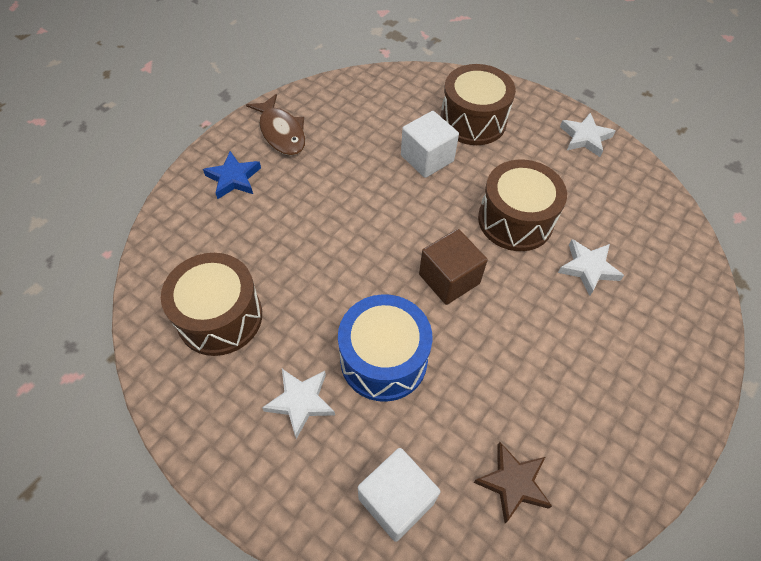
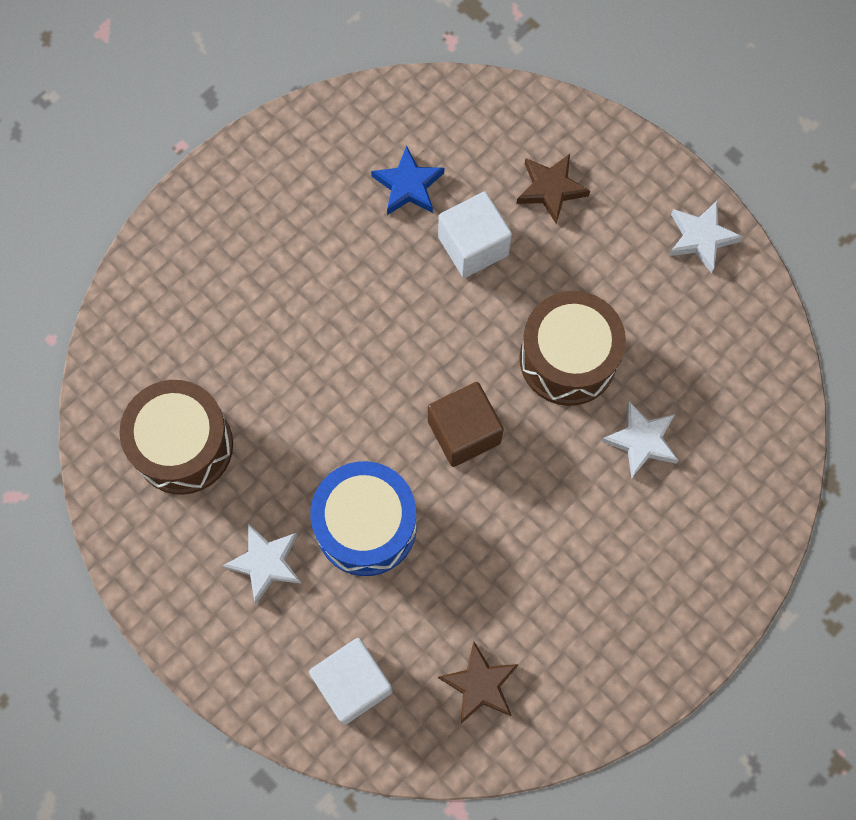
camera: 10 degrees right, 15 degrees up
(234, 178) = (213, 247): blue star -> blue star (408, 185)
(281, 132) = (282, 177): brown fish -> none
(473, 121) = (550, 189): brown drum -> brown star

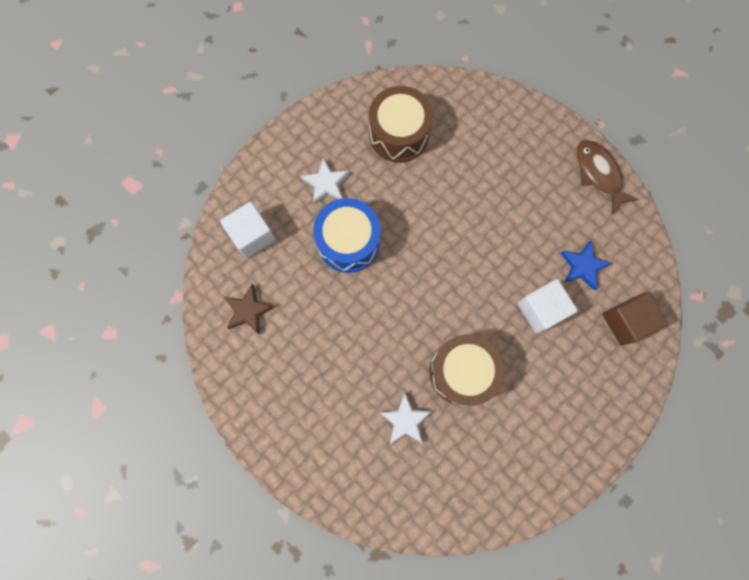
camera: 90 degrees right, 5 degrees up
(264, 154) = (598, 174): none -> brown fish
(464, 432) = (409, 302): brown cube -> brown cube (626, 321)
(550, 189) = (587, 363): brown star -> none
(701, 238) = (557, 471): white star -> none

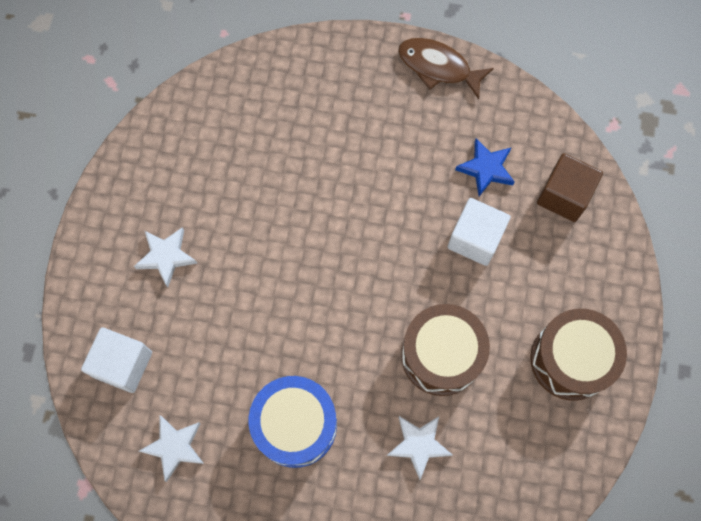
camera: 35 degrees left, 5 degrees down
(248, 311) = (174, 447): brown star -> white star
(348, 242) = (232, 301): blue drum -> blue drum (295, 425)
(399, 134) = (208, 155): brown drum -> brown drum (571, 359)

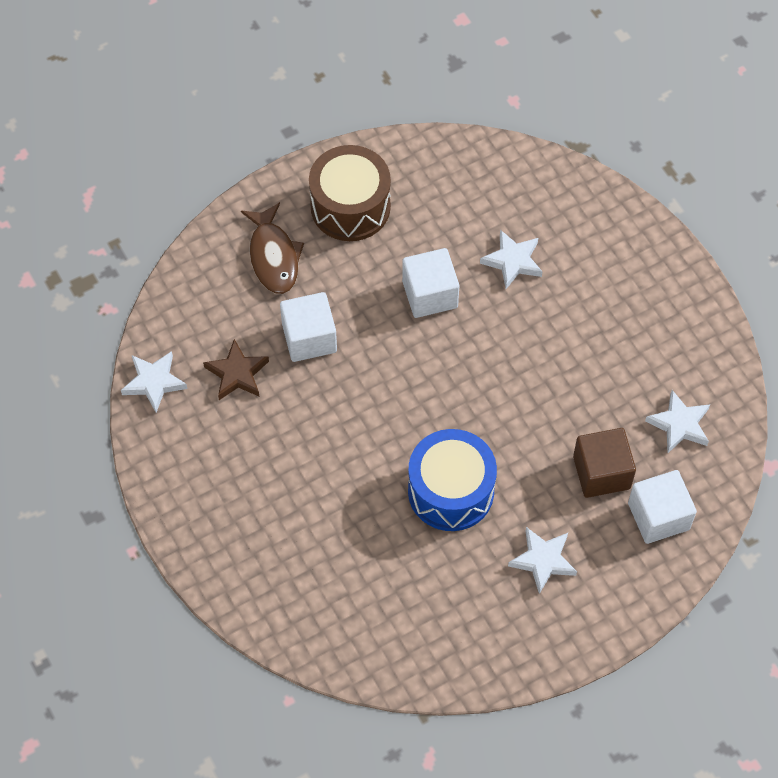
camera: 130 degrees left, 10 degrees down
(295, 425) = (580, 354): blue drum -> blue drum (451, 491)
(438, 67) = (167, 481): brown fish -> brown fish (273, 256)
(441, 355) = (430, 294): brown drum -> white cube
(486, 169) = (237, 373): blue star -> brown star
(524, 111) = (154, 382): none -> white star
(564, 196) = (211, 300): brown cube -> brown cube (601, 472)

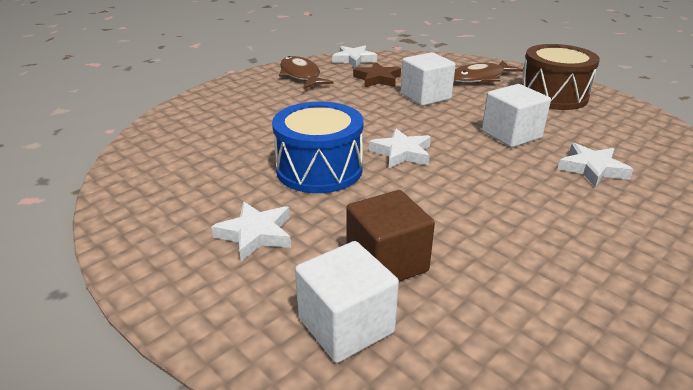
camera: 75 degrees right, 30 degrees down
(193, 462) = (301, 76): none -> brown fish
(679, 424) = (500, 326): white star -> white star (402, 153)

